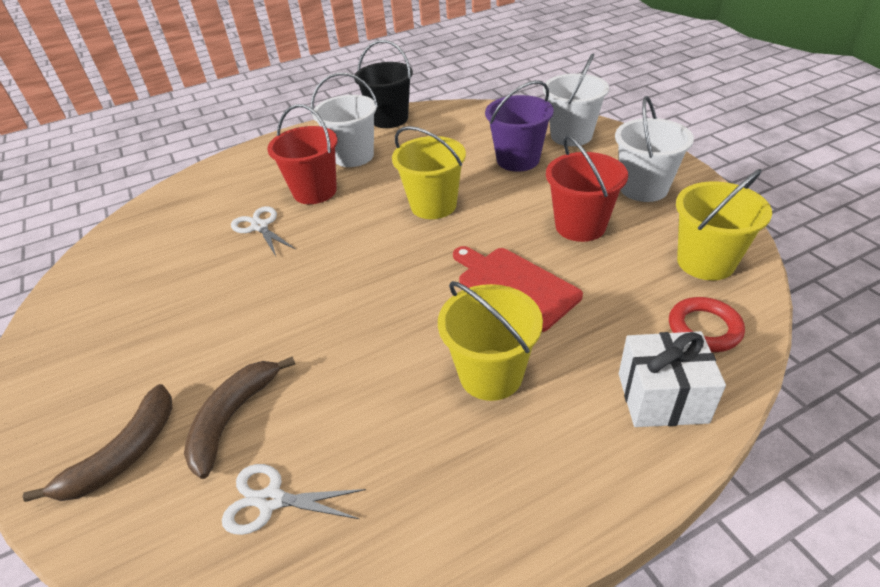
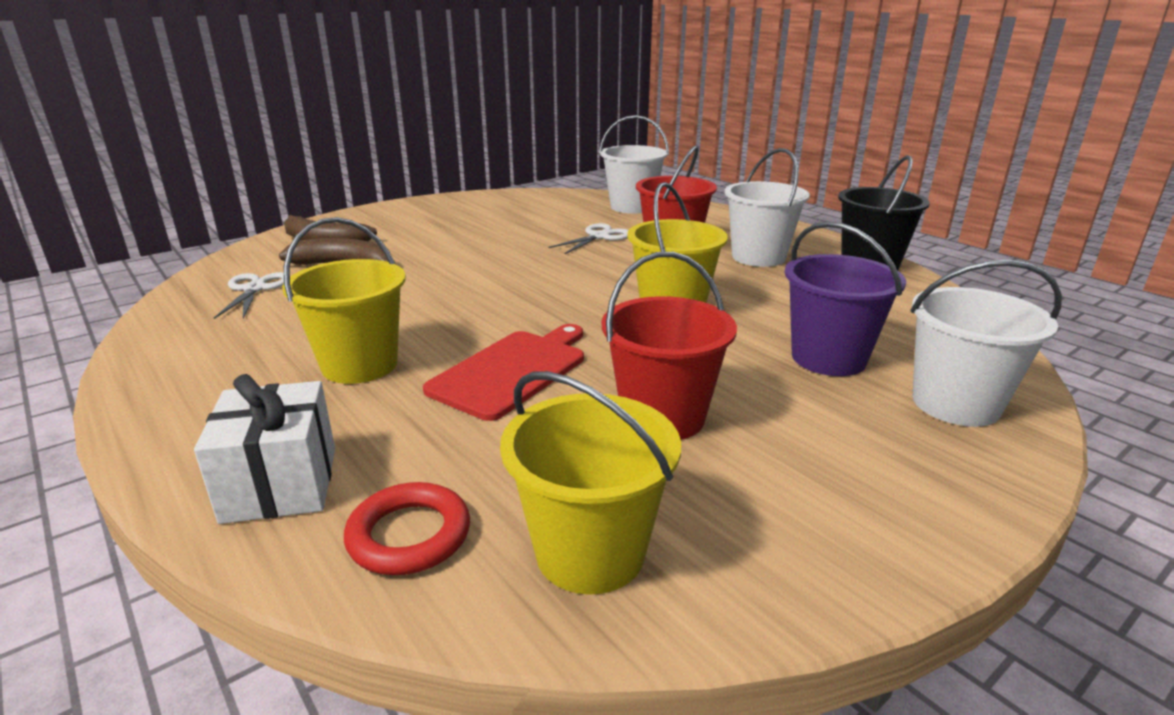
camera: 75 degrees right, 15 degrees down
(643, 188) = (815, 485): white bucket -> white bucket (632, 207)

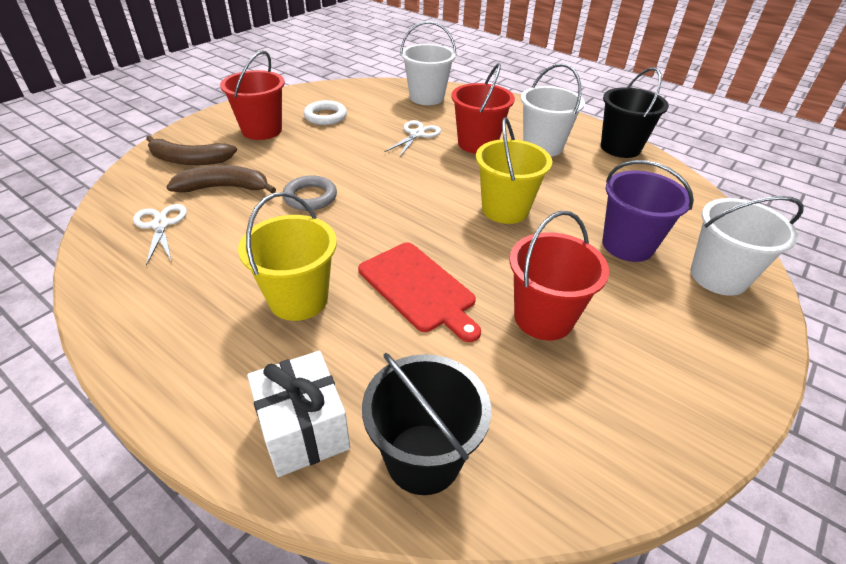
camera: 15 degrees left, 15 degrees up
(409, 535) = (423, 458): red ring -> black bucket
(419, 223) = (262, 130): none -> red bucket
(435, 280) = (310, 197): none -> grey ring
(499, 216) = (325, 116): none -> white ring
(512, 371) = (419, 288): red cutting board -> red cutting board turned 120 degrees clockwise
(590, 552) = (549, 448): yellow bucket -> none

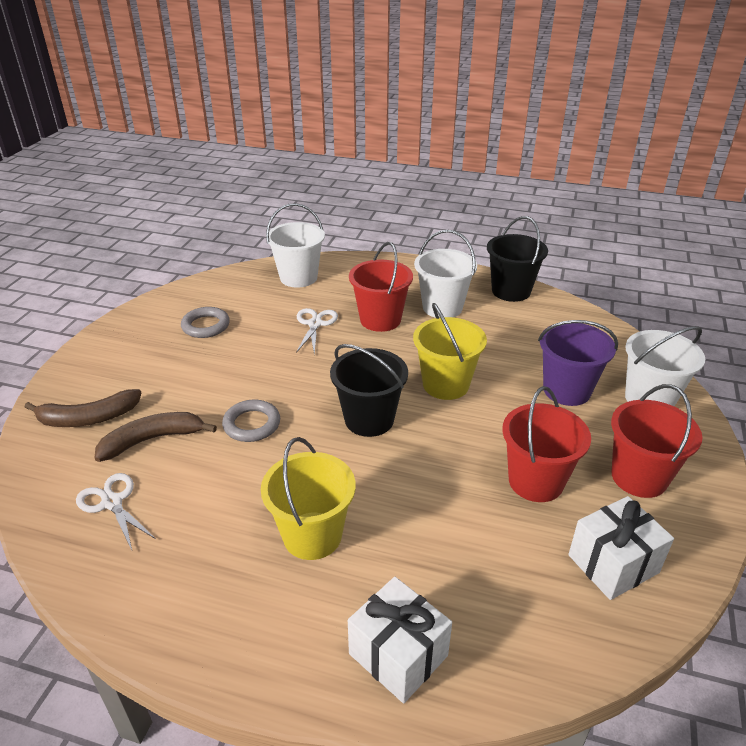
camera: 20 degrees left, 5 degrees down
(262, 130) = (146, 360): red bucket -> red bucket (639, 477)
(325, 116) = (206, 326): white ring -> grey ring
(419, 288) = (416, 488): red cutting board -> none
(423, 458) = (511, 640): black bucket -> black bucket (369, 419)
(581, 423) = (613, 564): none -> white gift

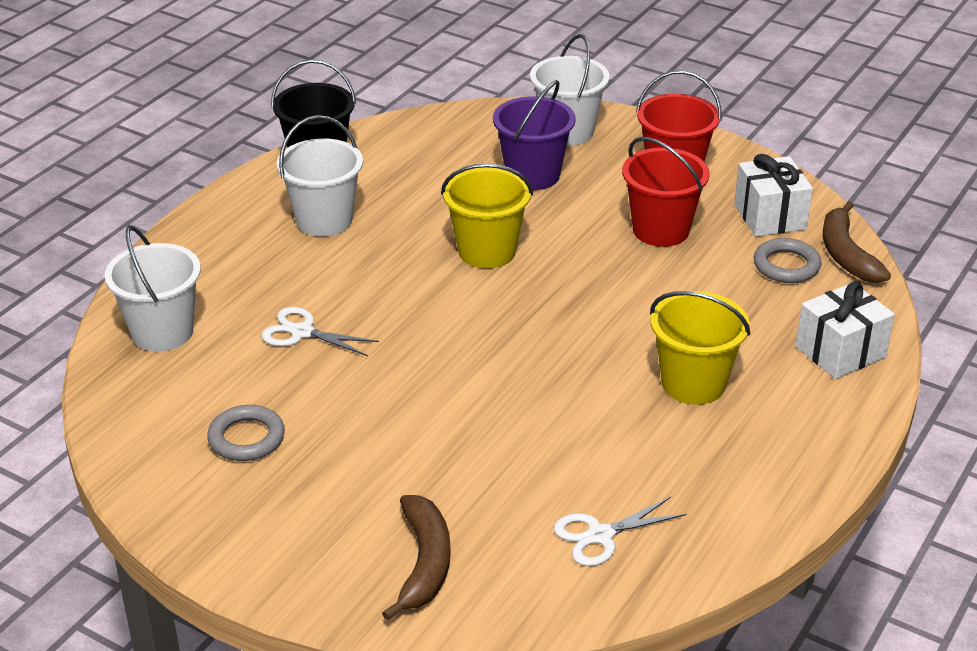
camera: 75 degrees left, 0 degrees up
(152, 440) = (495, 499): brown banana -> brown banana (846, 254)
(252, 424) = (498, 410): grey ring -> grey ring (786, 266)
(369, 419) = (526, 318): black bucket -> none
(380, 320) = (324, 275): red bucket -> none

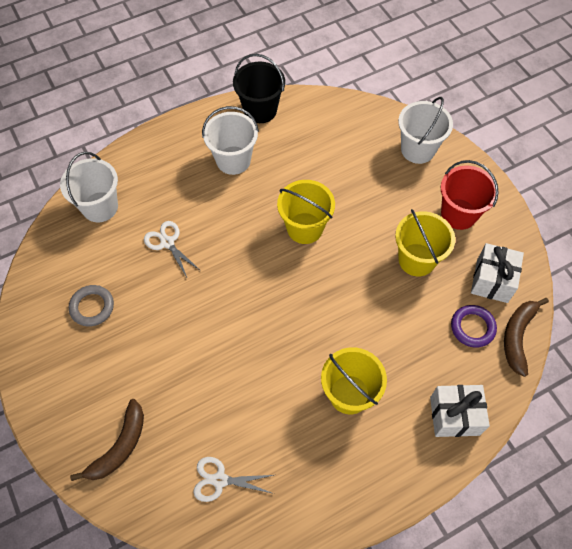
camera: 30 degrees right, 25 degrees up
(532, 175) = (372, 177): purple bucket -> none
(661, 230) = (416, 260): red bucket -> yellow bucket
(786, 266) = (472, 327): grey ring -> purple ring

